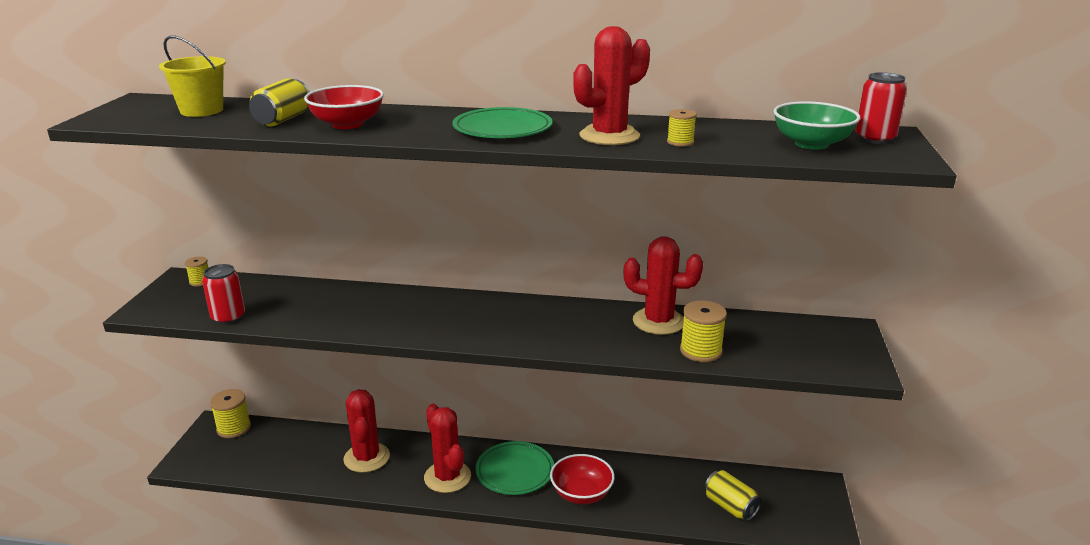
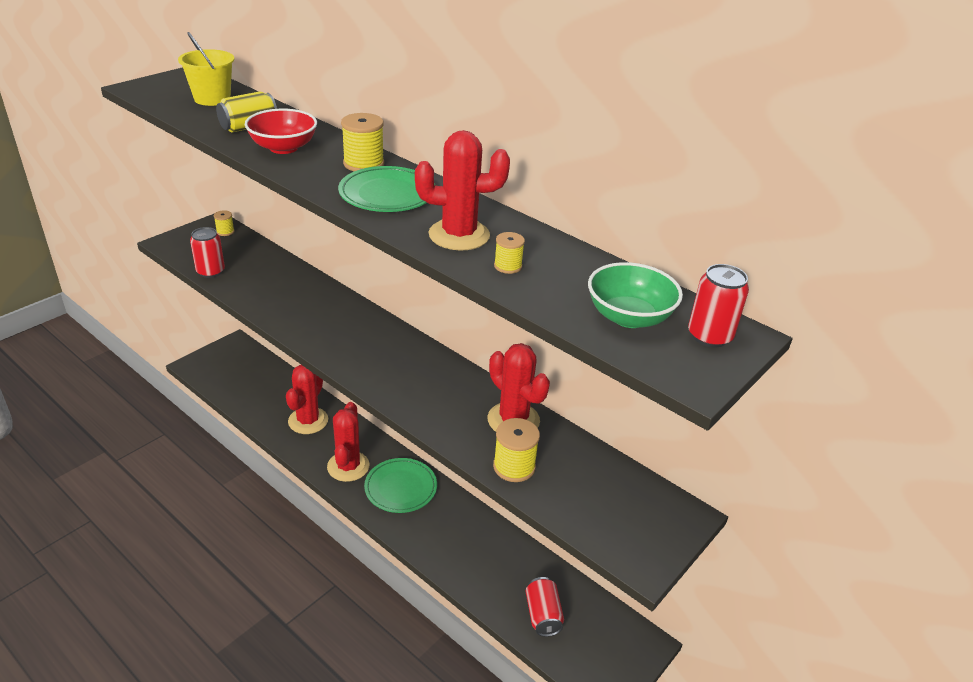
camera: 30 degrees right, 10 degrees up
(234, 428) = (245, 352): yellow spool -> yellow spool (363, 164)
(581, 494) = (432, 535): red bowl -> none
(730, 506) = (543, 615): yellow can -> red can

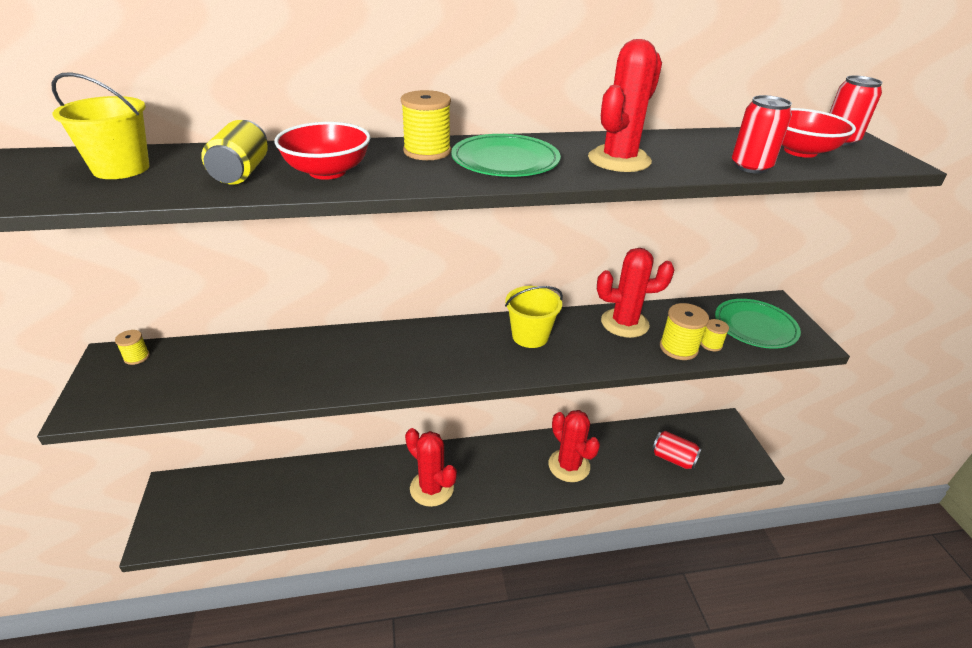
camera: 50 degrees left, 0 degrees up
(210, 271) = (196, 399): red can -> red can (751, 167)
(308, 421) = (346, 486): red cactus -> red cactus (569, 465)
(401, 488) = (488, 467): green plate -> green plate (755, 327)
(429, 374) = (530, 336): none -> yellow bucket
(508, 266) = (691, 161): yellow spool -> yellow spool (711, 344)
(629, 317) = (800, 151): green bowl -> red bowl

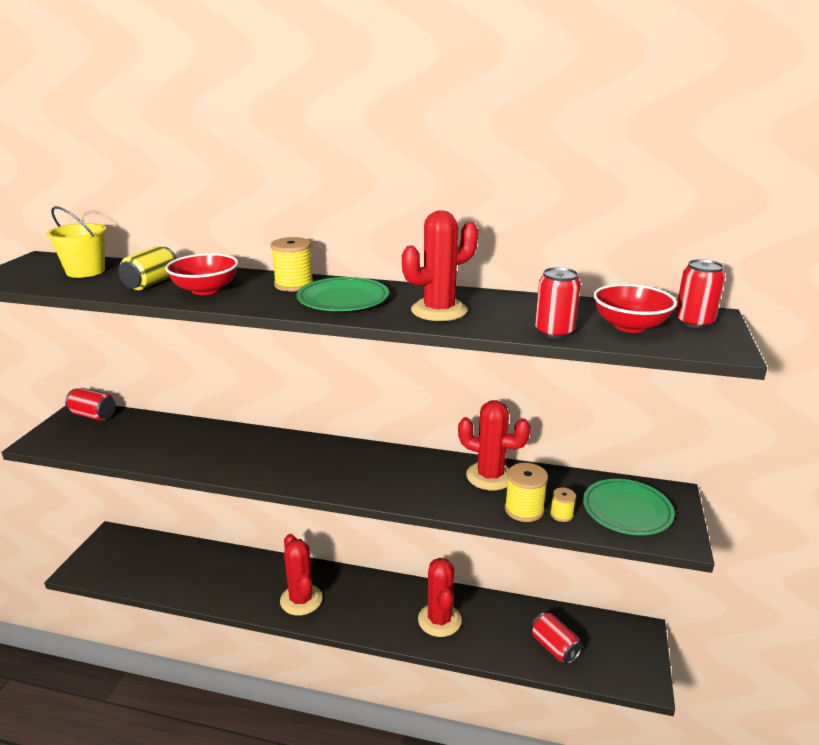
camera: 25 degrees right, 10 degrees down
(136, 357) = (93, 415): yellow spool -> red can
(530, 336) = (391, 467): yellow bucket -> none

